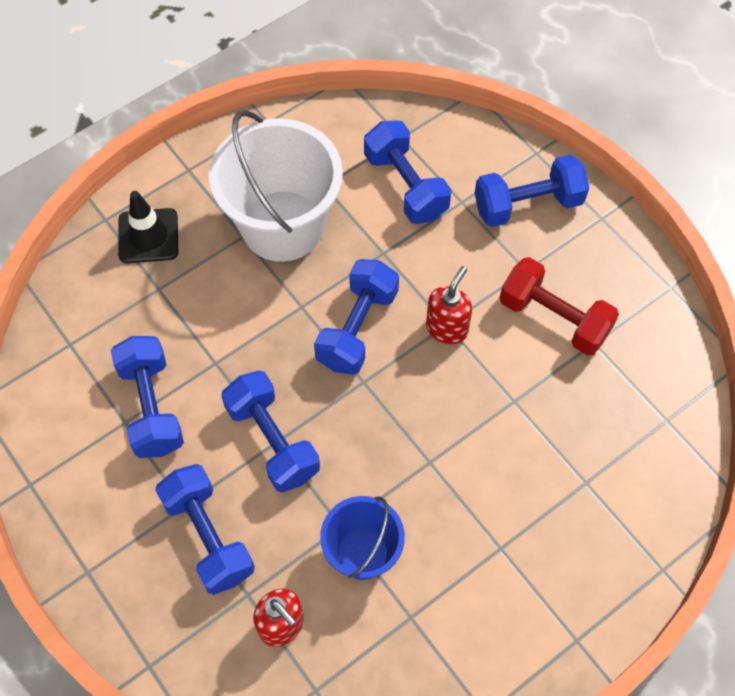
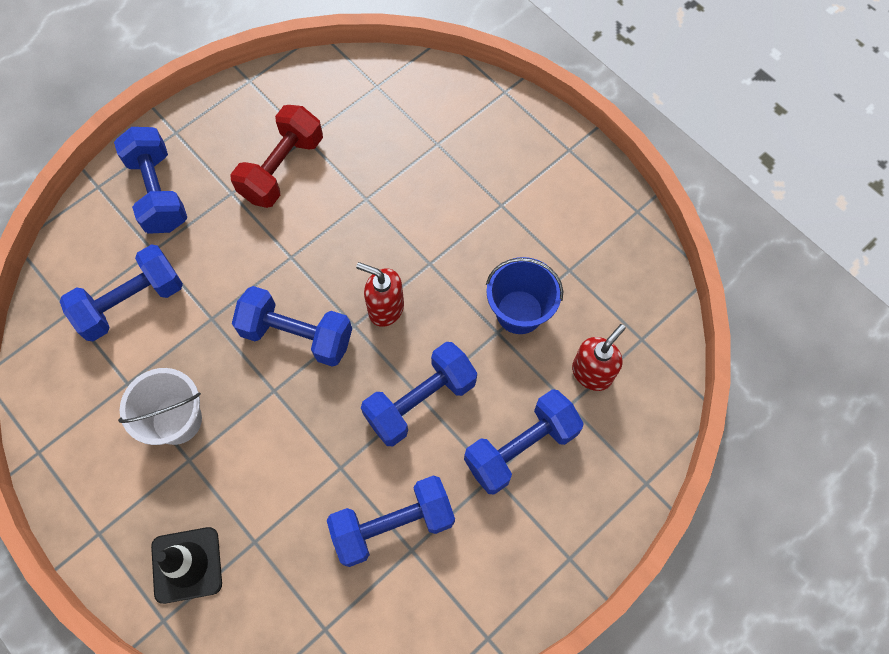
camera: 95 degrees left, 5 degrees up
(282, 226) = (177, 420): white bucket -> white bucket, size x0.57
(447, 328) = (295, 256): red soap dispenser -> red soap dispenser (385, 308)

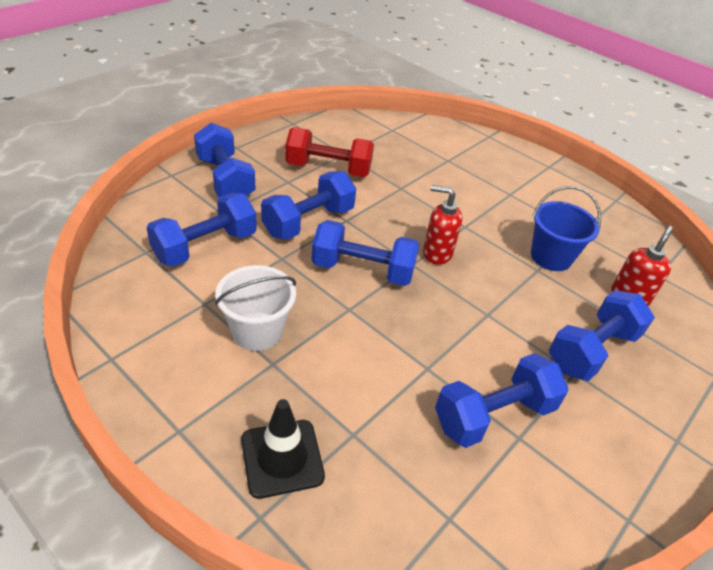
camera: 10 degrees left, 25 degrees down
(282, 169) = (328, 169): red dumbbell -> red dumbbell turned 75 degrees clockwise
(420, 401) = (488, 316): blue dumbbell -> blue dumbbell (308, 222)

